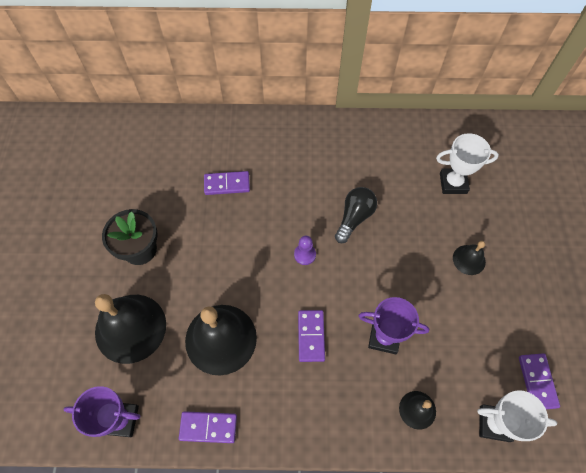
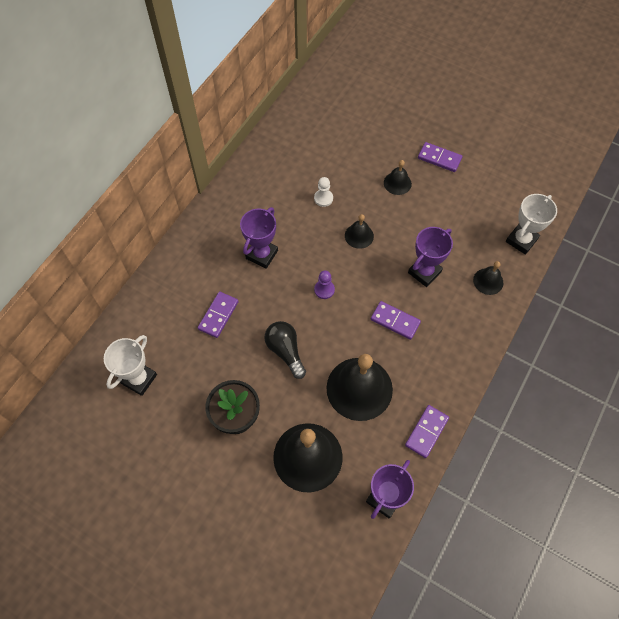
camera: 60 degrees left, 0 degrees up
(307, 185) = (262, 254): none -> purple trophy
(354, 218) = (314, 237): black light bulb -> black light bulb (285, 351)
(383, 255) = (359, 236): none -> black bell
(401, 203) = (323, 198): none -> white pawn
(453, 183) = (329, 155): white trophy -> white trophy (139, 379)
(537, 381) = (507, 198): purple domino -> purple domino (439, 158)

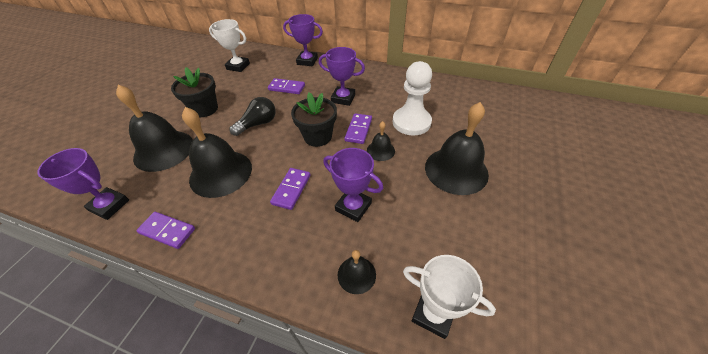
camera: 80 degrees right, 15 degrees down
(159, 285) = (307, 61): none -> purple trophy
(323, 198) = (411, 122): white pawn -> white pawn, size x2.16
(324, 290) = (318, 136): purple pawn -> black flower pot
(397, 183) = (456, 170): black bell -> black bell, size x2.05
(439, 158) = (511, 202): purple domino -> purple domino (358, 130)

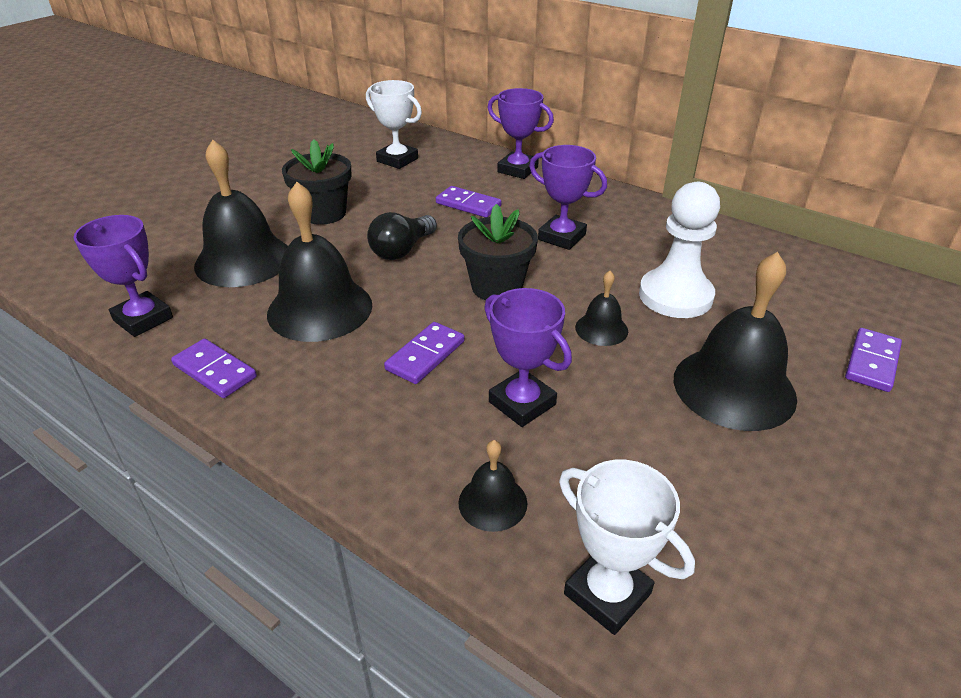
camera: 15 degrees right, 10 degrees down
(258, 124) = (402, 250): black light bulb -> black light bulb turned 150 degrees clockwise
(358, 130) = (572, 290): purple domino -> purple domino (871, 362)

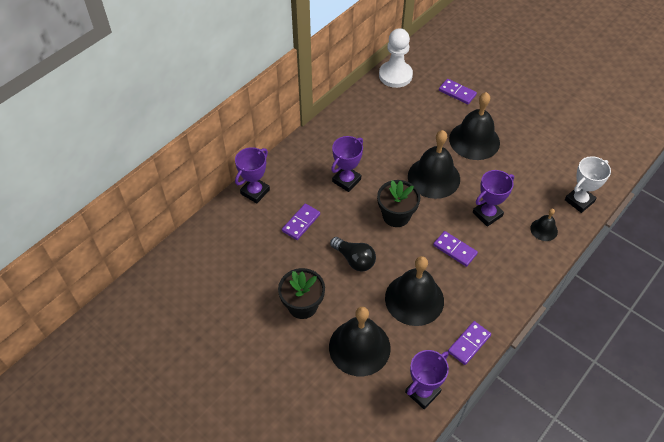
camera: 85 degrees left, 15 degrees up
(397, 160) = (225, 262): white trophy -> none
(601, 329) = (433, 177): black bell -> black bell, size x2.05
(675, 296) = (407, 144): white pawn -> white pawn (395, 75)

